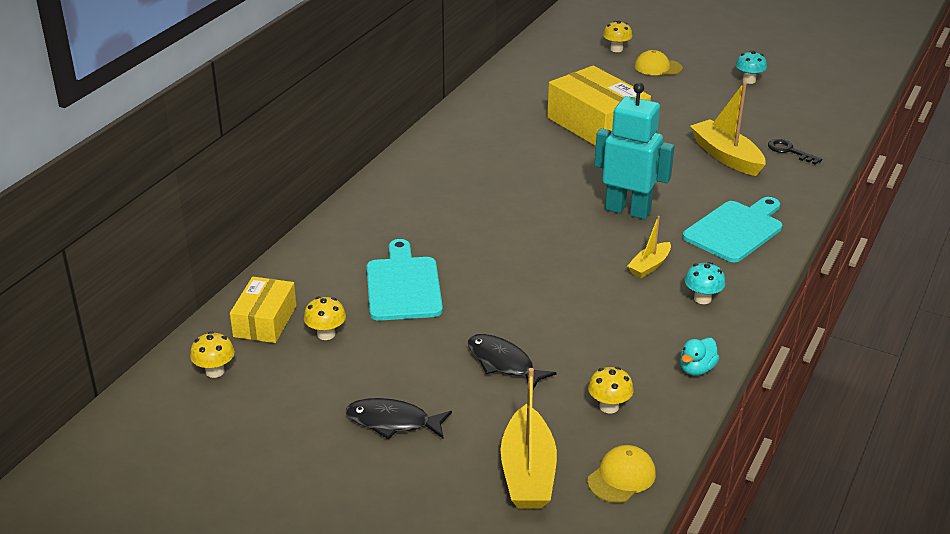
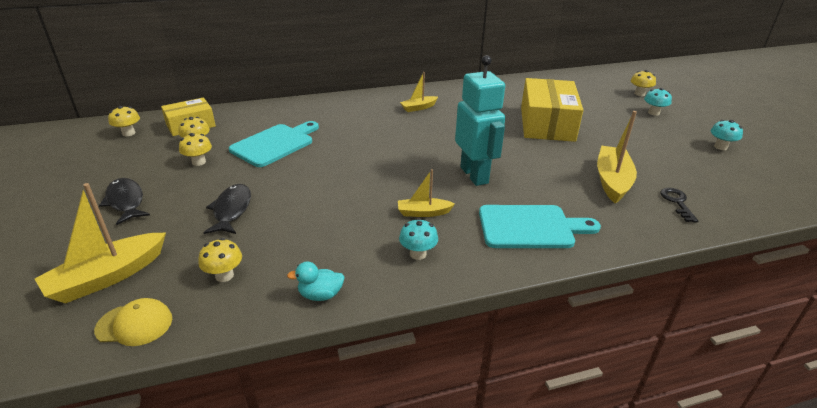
camera: 45 degrees right, 0 degrees up
(371, 347) = (199, 162): none -> yellow mushroom
(457, 168) = (418, 108): none -> yellow boat
(657, 67) = (653, 113): yellow cap -> turquoise mushroom

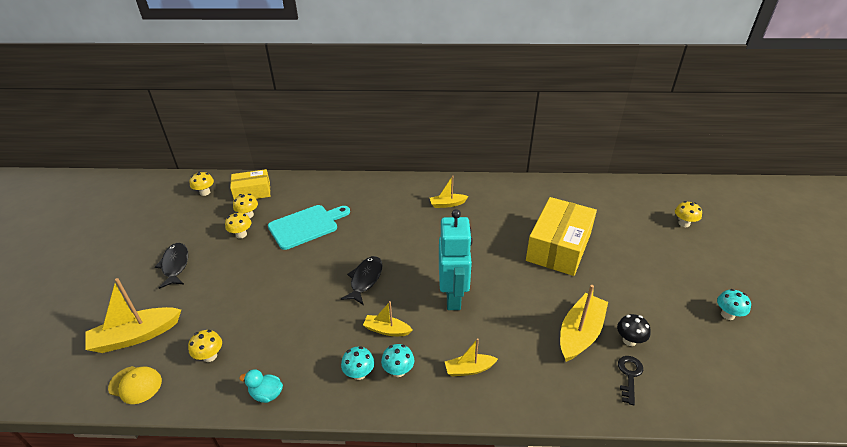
camera: 20 degrees right, 5 degrees up
(231, 210) = (242, 291): black fish -> black fish (365, 279)
(530, 227) = (469, 369): turquoise cutting board -> yellow boat
(653, 113) = (682, 253): turquoise mushroom -> turquoise mushroom (398, 371)
(657, 178) = (629, 340): none -> black mushroom

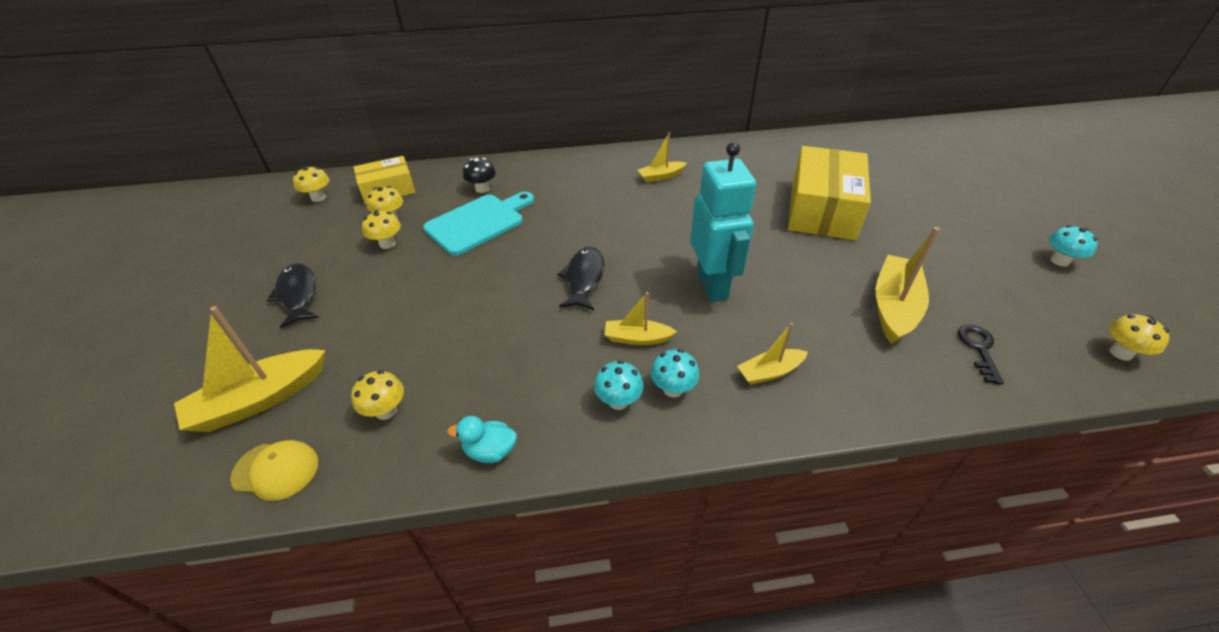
camera: 10 degrees left, 5 degrees up
(629, 340) = (958, 306): black mushroom -> black mushroom (482, 189)
(684, 223) = (959, 167): yellow mushroom -> yellow mushroom (1120, 353)

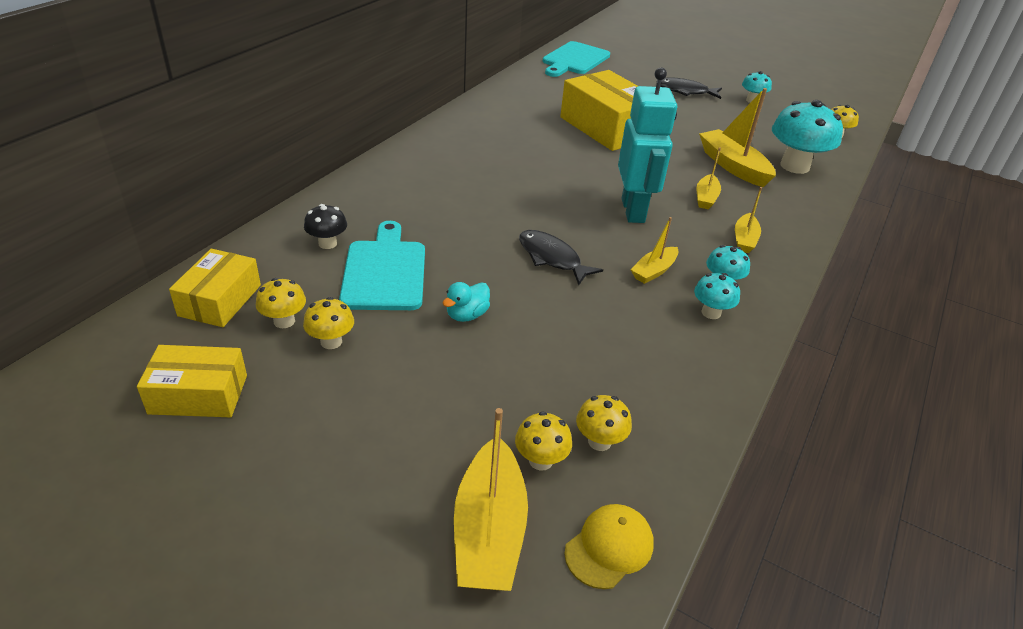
camera: 55 degrees left, 5 degrees down
(298, 295) = (333, 442): black fish -> black fish (685, 91)
(303, 230) = (198, 394): none -> yellow box
(318, 197) = (140, 357): yellow mushroom -> yellow mushroom (540, 460)
(490, 451) = (705, 399): turquoise duck -> turquoise duck (467, 315)
(661, 176) = (465, 155): yellow boat -> yellow boat (706, 198)
(712, 285) = (633, 211): turquoise robot -> turquoise robot turned 60 degrees clockwise
(903, 141) = (574, 60): none -> turquoise cutting board
(979, 349) = (794, 166): black key -> turquoise mushroom

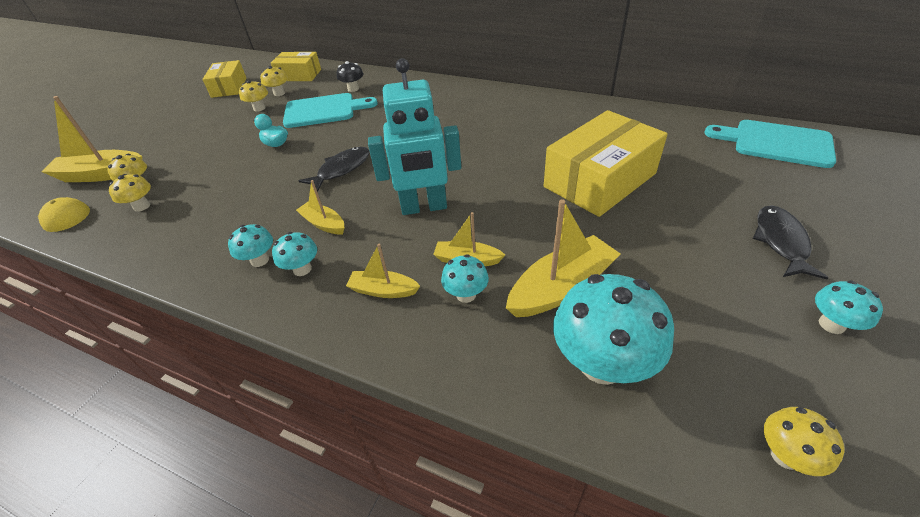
camera: 90 degrees right, 5 degrees up
(744, 203) = (466, 294): none -> turquoise mushroom

